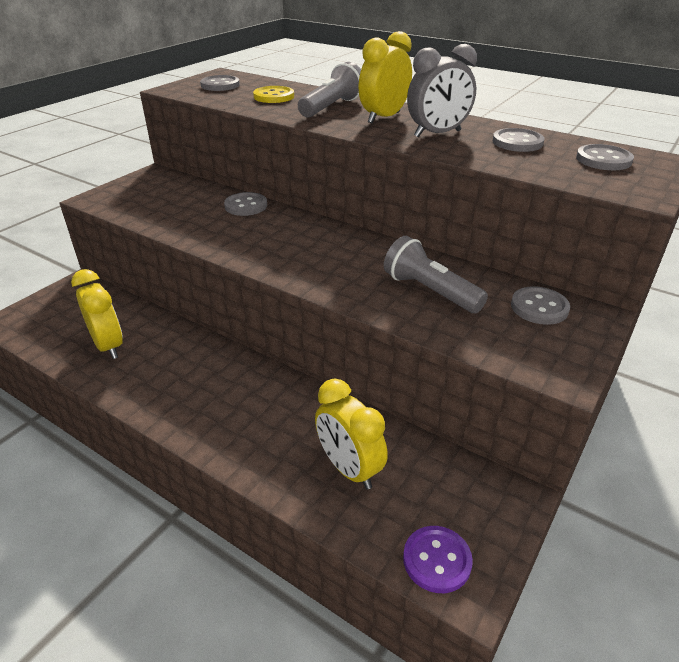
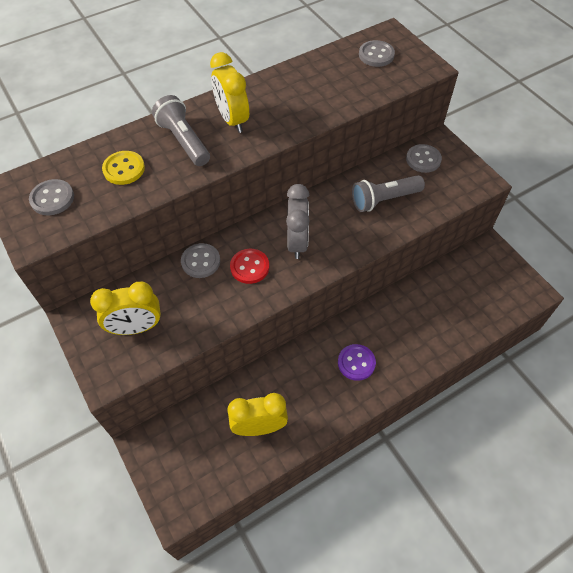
camera: 65 degrees left, 20 degrees up
(255, 230) = (249, 267): none -> red button
(349, 468) = (445, 311): yellow clock -> yellow clock (136, 327)
(437, 134) = (286, 106): grey clock -> grey clock (297, 242)
(437, 560) = (516, 297): purple button -> purple button (356, 363)
(517, 142) = (326, 76): grey button -> none

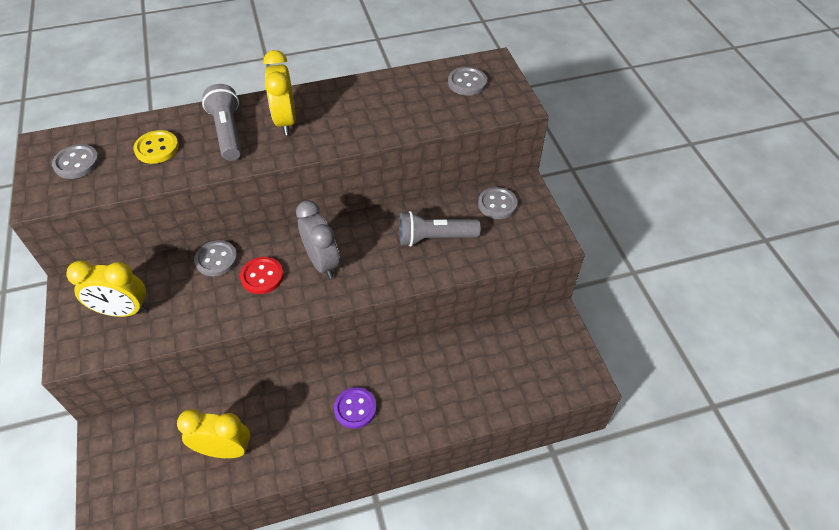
camera: 15 degrees right, 5 degrees down
(297, 242) = (322, 262): grey clock -> grey clock turned 45 degrees counterclockwise

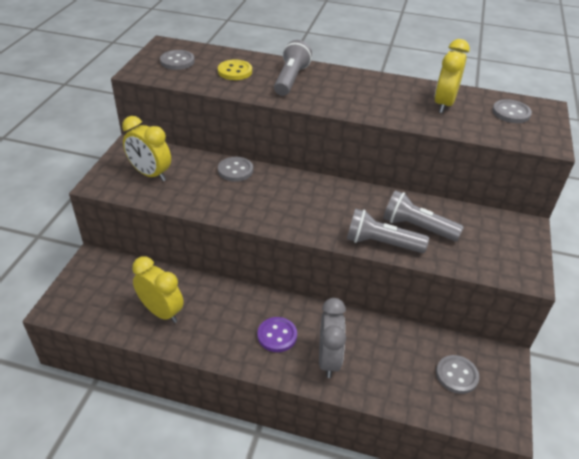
camera: 30 degrees right, 10 degrees down
(262, 276) = (260, 194): red button -> none
(285, 121) = (339, 87): yellow clock -> yellow clock (444, 104)
(322, 262) = (311, 205): grey clock -> grey clock (329, 359)
(413, 272) = (381, 243): none -> grey flashlight
(497, 204) = (491, 227): grey button -> grey button (456, 375)

